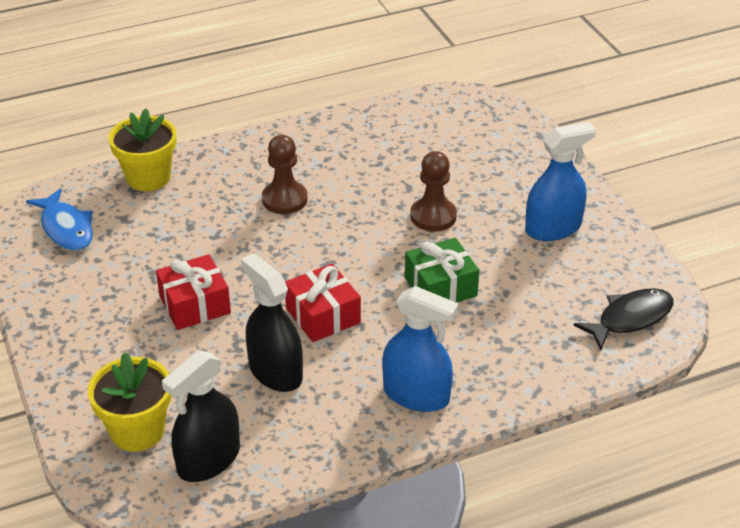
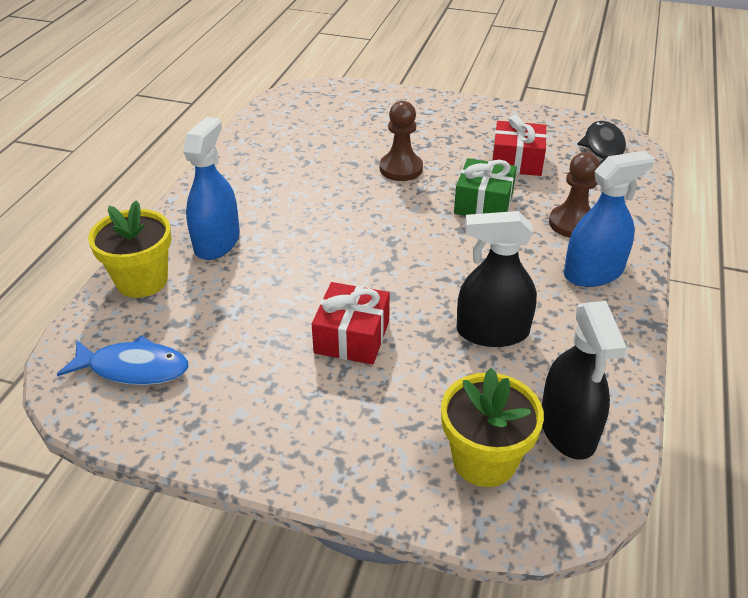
camera: 50 degrees left, 0 degrees up
(284, 199) = (283, 223): brown pawn -> brown pawn (572, 223)
(323, 315) = (450, 273): red gift -> red gift (517, 161)
(553, 228) = (478, 131): blue spray bottle -> blue spray bottle (217, 242)

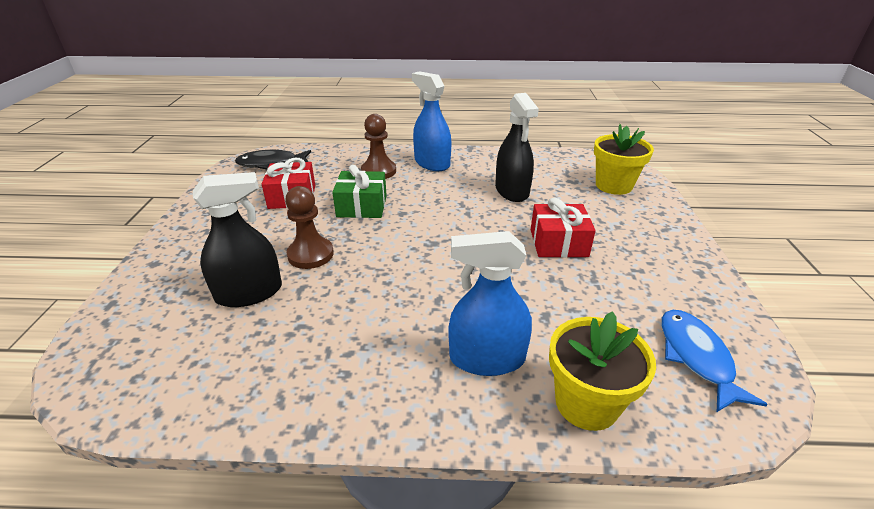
camera: 105 degrees left, 5 degrees down
(568, 429) = (569, 166): black spray bottle -> black spray bottle (249, 293)

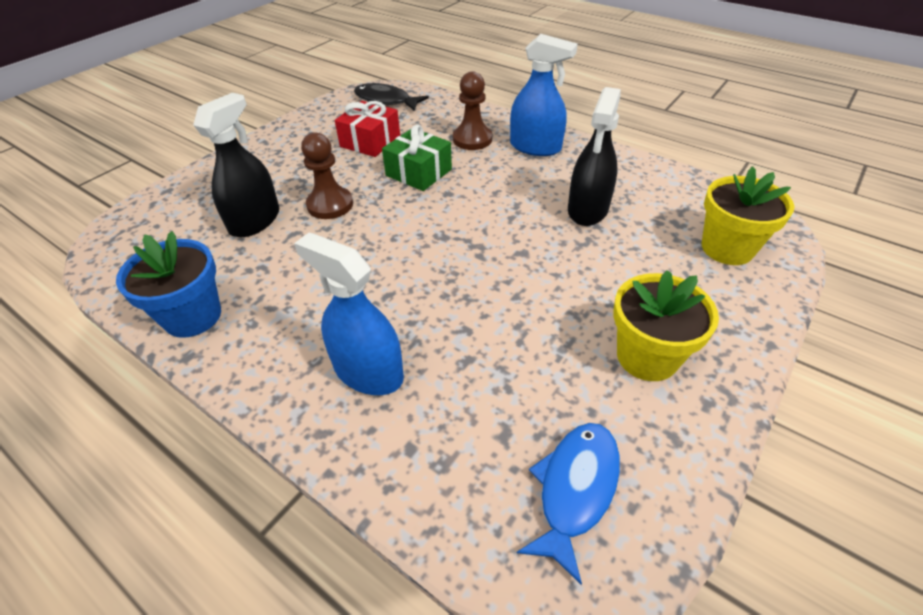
camera: 35 degrees right, 10 degrees up
(249, 293) = (255, 221): black spray bottle -> black spray bottle turned 75 degrees counterclockwise
(276, 396) = (193, 316): none -> blue flower pot
(432, 163) = (535, 147): blue spray bottle -> blue spray bottle turned 120 degrees clockwise
(558, 243) = (571, 290): red gift -> none
(586, 403) = (407, 463): yellow flower pot -> yellow flower pot (647, 356)

